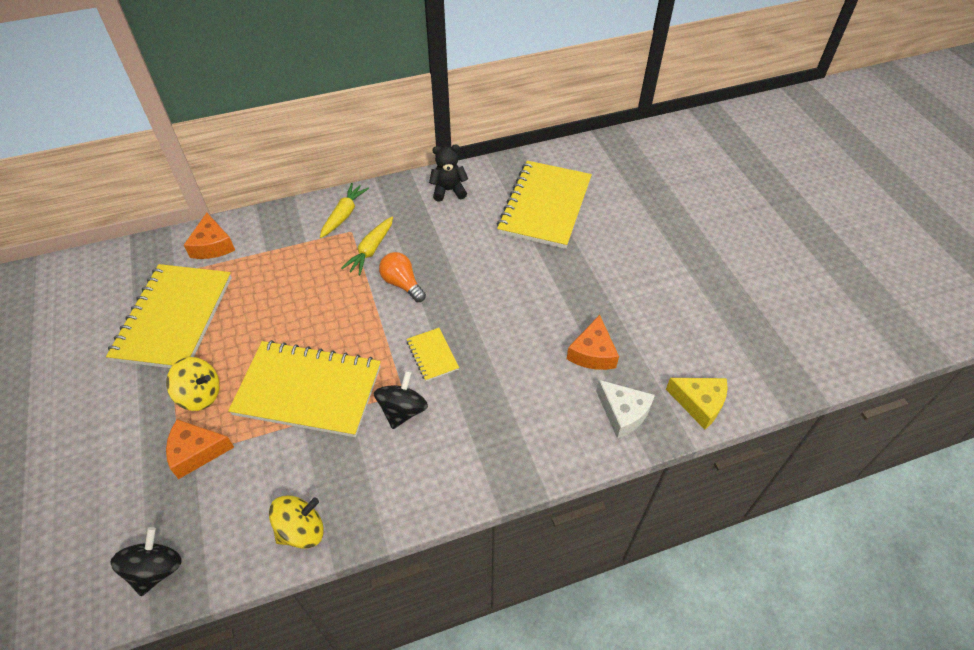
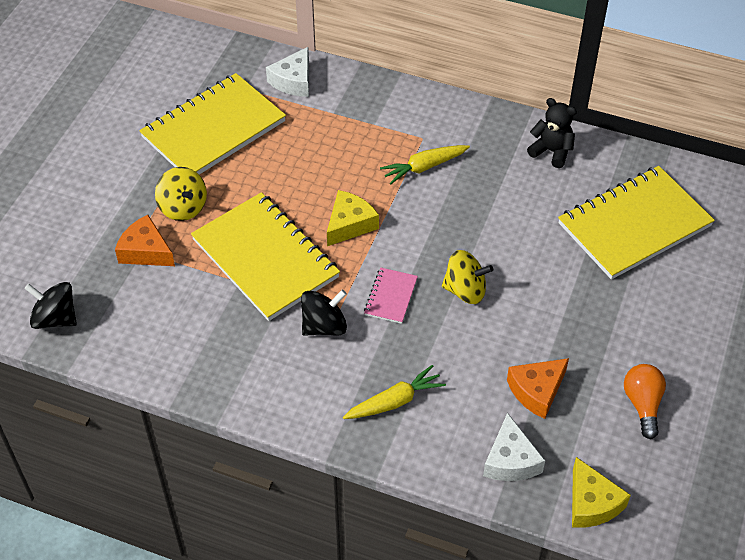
camera: 40 degrees right, 0 degrees up
(156, 569) = (55, 318): black spinning top -> black spinning top turned 120 degrees counterclockwise
(212, 245) = (293, 81): orange cheese -> white cheese
(301, 530) = (170, 363): yellow spinning top -> yellow spinning top (465, 290)
(344, 215) = (430, 118): yellow carrot -> yellow carrot (394, 401)
(352, 323) = (349, 224): none -> yellow cheese
(402, 284) = (423, 216): orange light bulb -> orange light bulb (642, 404)
(432, 355) = (391, 297): yellow notebook -> pink notebook

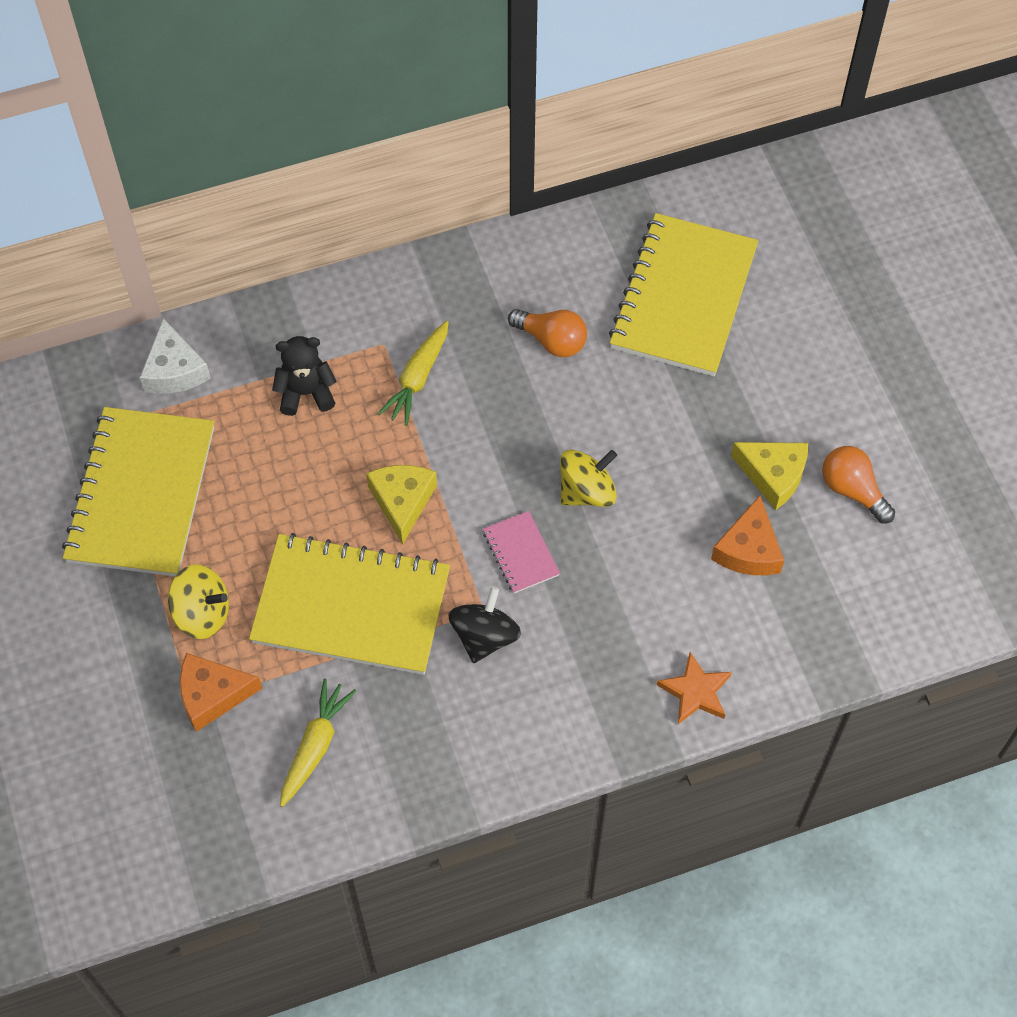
camera: 40 degrees left, 10 degrees up
(55, 318) = (191, 846): black spinning top -> none
(394, 401) = (628, 664): yellow carrot -> yellow carrot (315, 746)
(421, 447) = (695, 691): none -> orange star
(510, 460) = (787, 640): white cheese -> none
(525, 197) = (551, 340): none -> orange light bulb
(551, 151) = (531, 267): black teddy bear -> black teddy bear (306, 393)
(591, 503) = (892, 626): yellow cheese -> yellow cheese (773, 475)

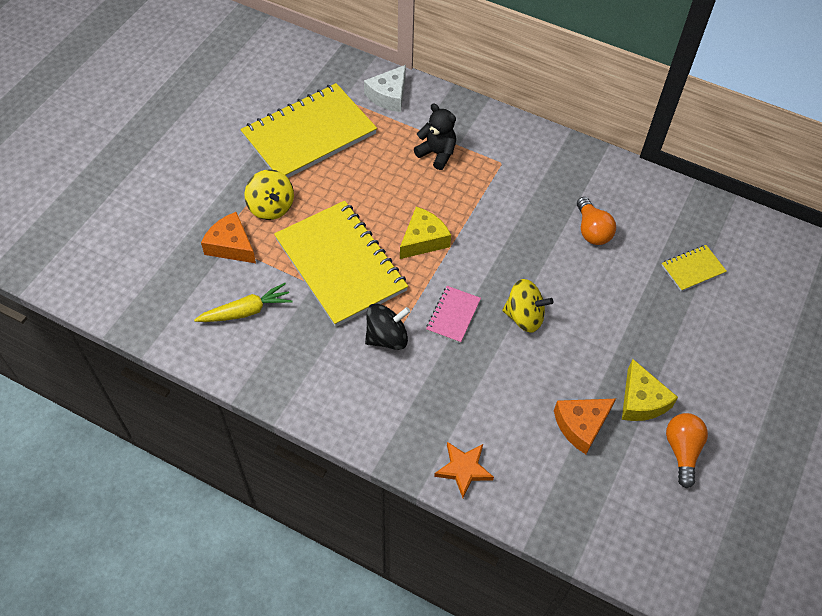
camera: 45 degrees right, 5 degrees down
(417, 378) = (499, 191): yellow carrot -> none
(683, 298) = (693, 269): yellow notebook -> yellow notebook, size x0.44

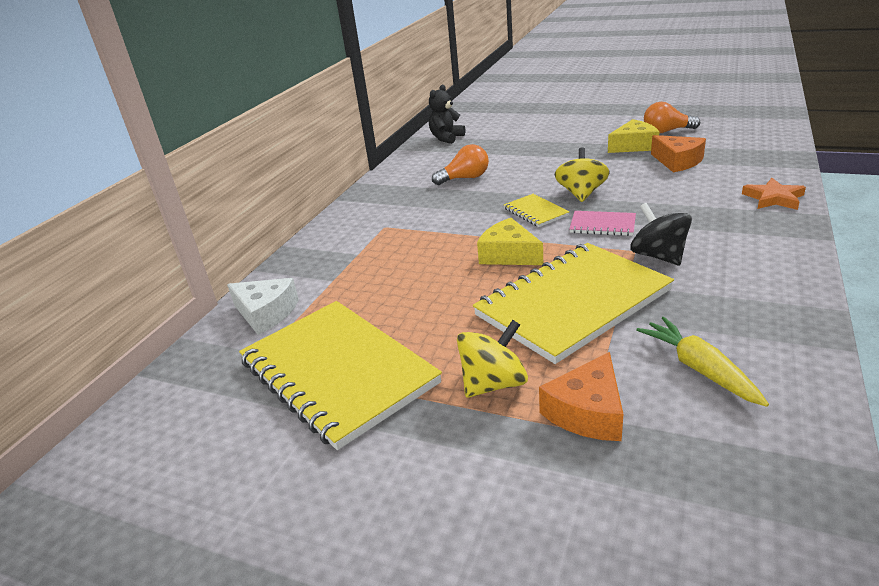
camera: 90 degrees left, 25 degrees down
(437, 154) = (373, 264): black teddy bear -> black teddy bear (446, 138)
(693, 269) = (493, 142): yellow notebook -> yellow notebook (535, 212)

